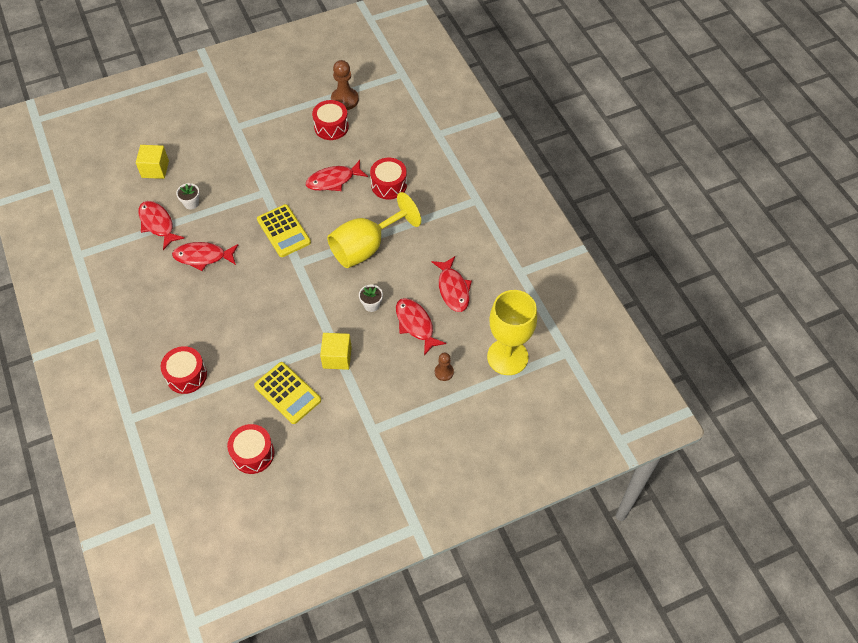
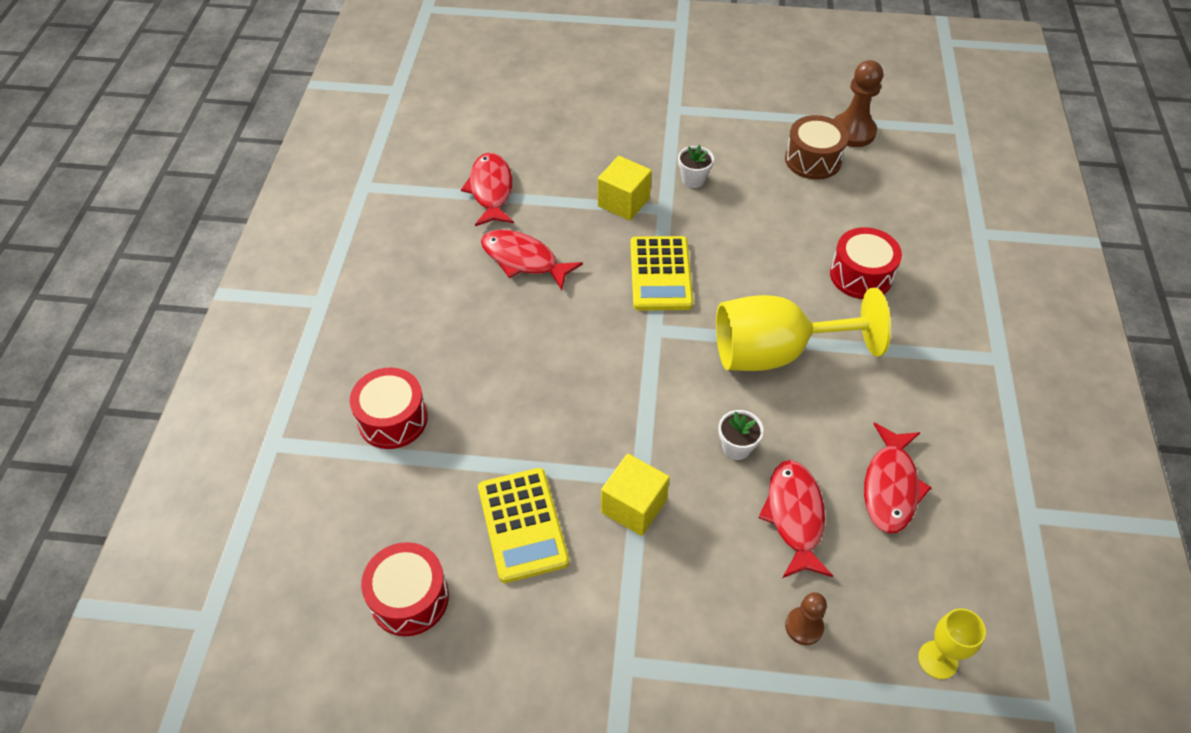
camera: 30 degrees right, 5 degrees down
(155, 169) = (533, 120): yellow cube -> yellow cube (623, 202)
(191, 203) = (553, 182): white flower pot -> white flower pot (693, 179)
(331, 127) = (813, 160): red drum -> brown drum
(333, 180) = (776, 233): red fish -> none
(507, 357) = (937, 660): yellow goblet -> yellow goblet, size x0.46

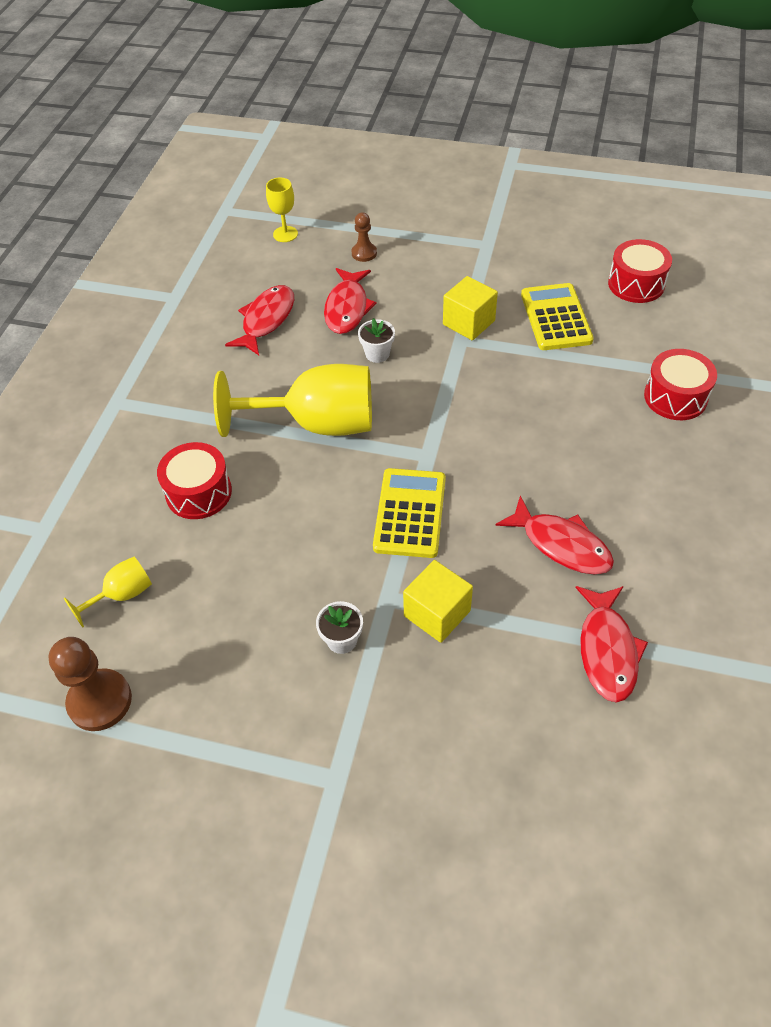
camera: 170 degrees left, 0 degrees up
(813, 160) = (177, 656): brown drum -> none
(878, 193) = (122, 595): none -> yellow goblet

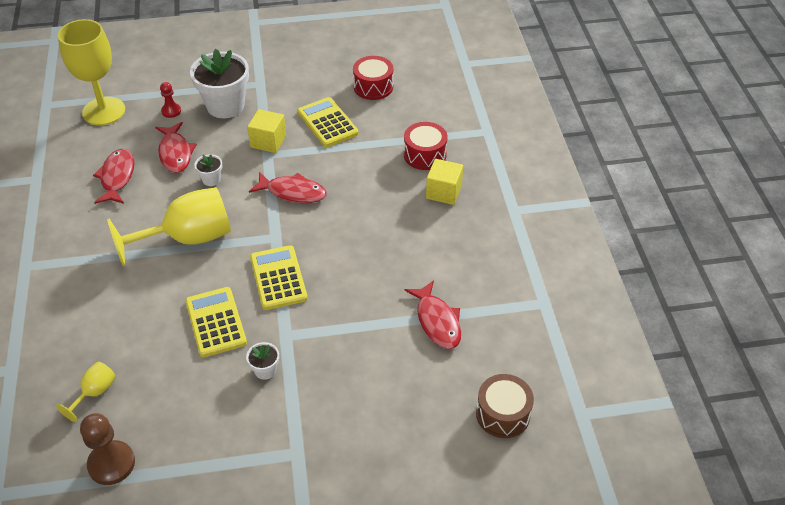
camera: 25 degrees left, 5 degrees down
(198, 492) = (120, 309): red drum -> none
(285, 234) = (104, 111): yellow goblet -> yellow goblet, size x2.16
(306, 549) = (215, 322): none -> yellow calculator
(364, 253) = (171, 111): brown pawn -> red pawn
(432, 262) = (225, 106): none -> white flower pot
(437, 613) = (322, 334): yellow cube -> yellow cube (443, 192)
(561, 544) = (386, 268): red fish -> red fish (293, 192)
(657, 836) = (503, 414): none -> brown drum

